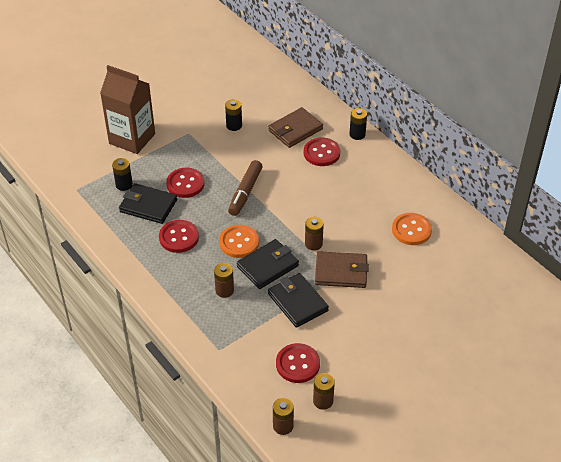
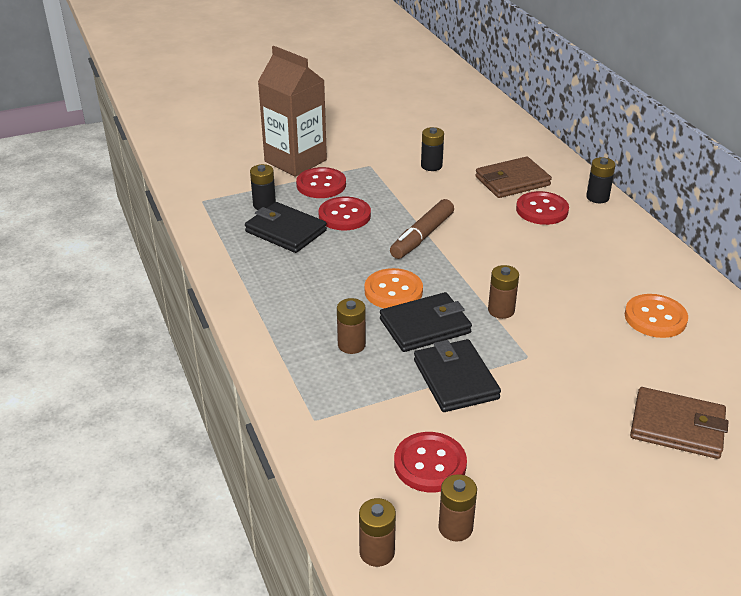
camera: 15 degrees right, 10 degrees down
(179, 237) = (312, 272): red button -> red button (321, 185)
(341, 272) = (533, 352): brown wallet -> brown wallet (677, 427)

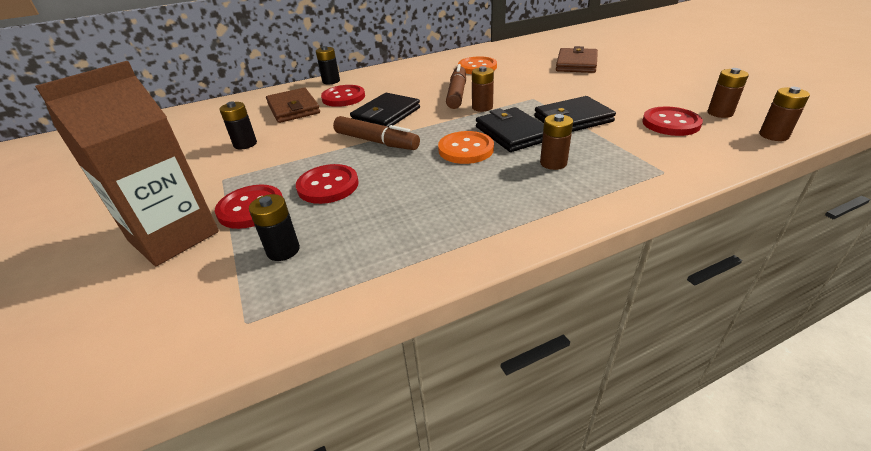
camera: 90 degrees left, 0 degrees up
(286, 231) = (353, 224): black wallet -> black wallet (386, 115)
(548, 293) = (457, 93): none -> brown marker

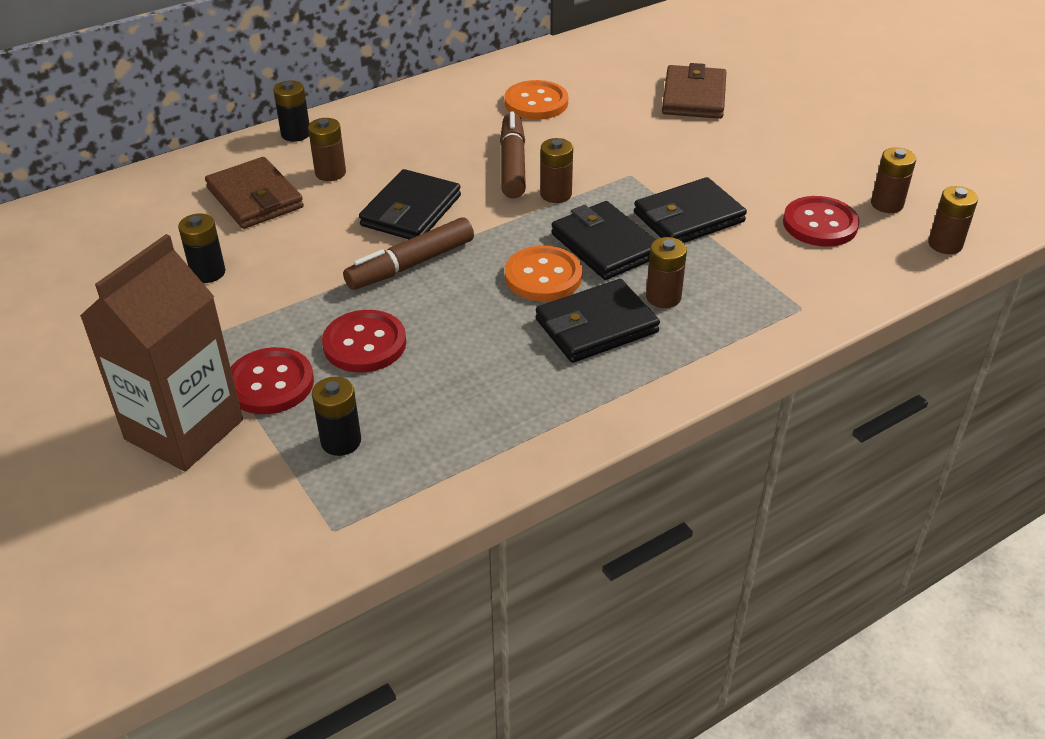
camera: 10 degrees left, 5 degrees up
(343, 97) = (330, 173): red button -> brown battery
(376, 142) = (410, 264): brown marker -> brown marker turned 120 degrees clockwise
(500, 179) = (596, 326): none -> black wallet

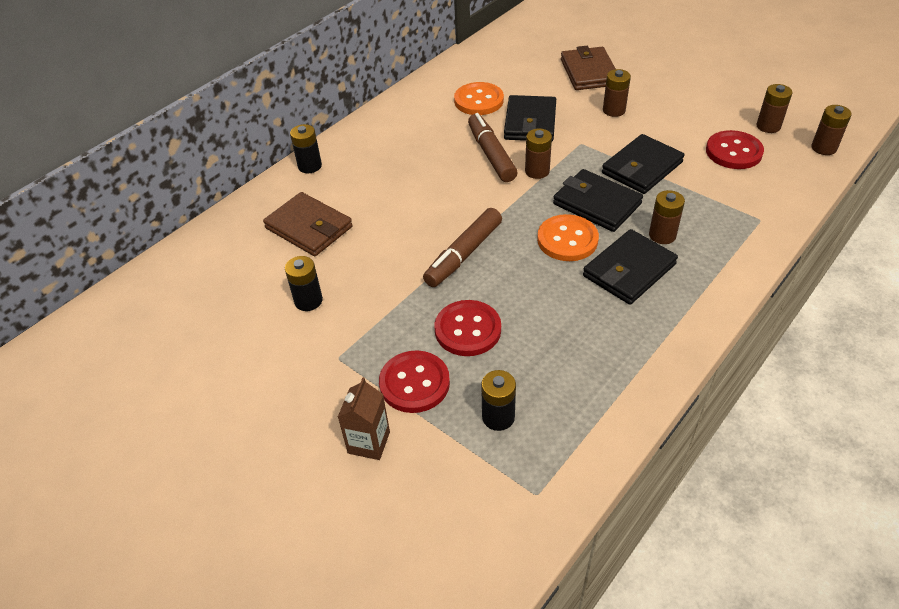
camera: 15 degrees left, 5 degrees up
(184, 430) = (369, 442): brown carton -> brown carton, size x0.49
(330, 173) = (356, 192): brown battery -> brown battery (614, 110)
(411, 211) = (437, 210): black wallet -> black wallet (530, 122)

